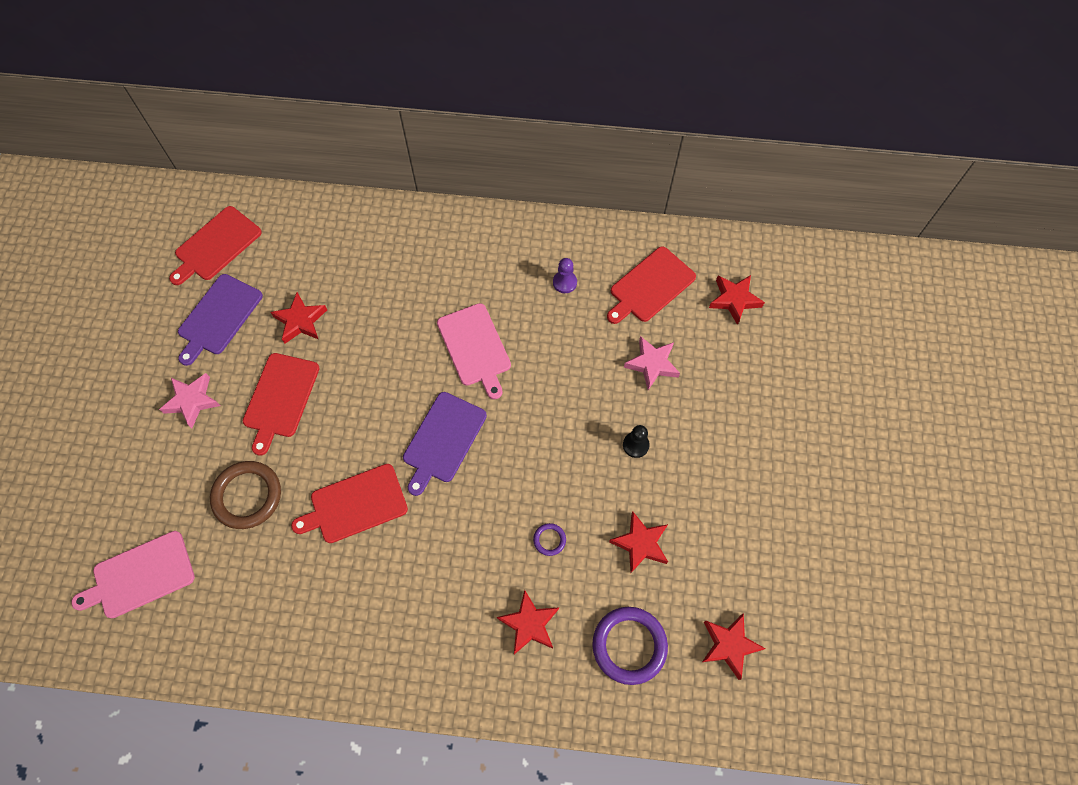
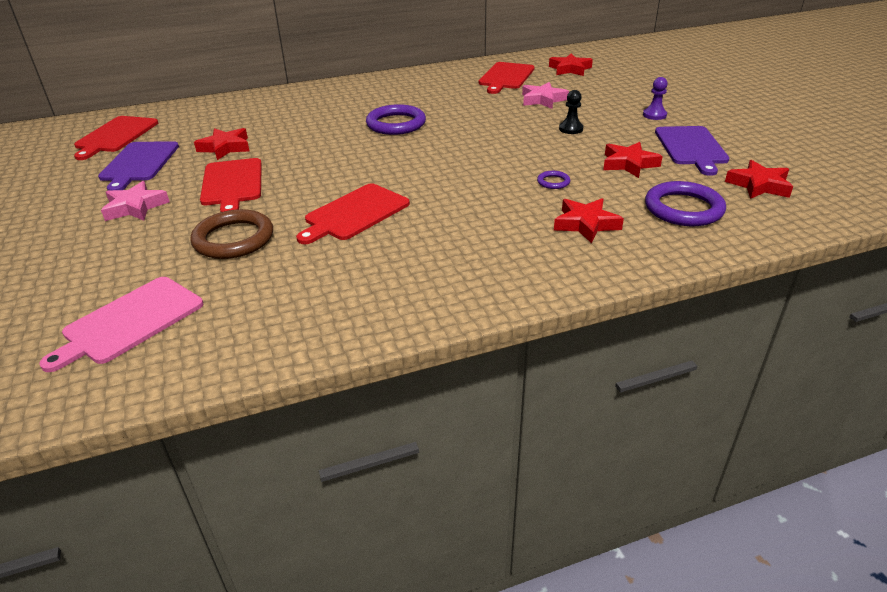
camera: 25 degrees left, 30 degrees down
(443, 440) = (409, 165): purple cutting board -> purple cutting board (691, 147)
(475, 347) = (396, 124): pink cutting board -> purple ring
(564, 282) = (441, 88): purple pawn -> purple pawn (654, 115)

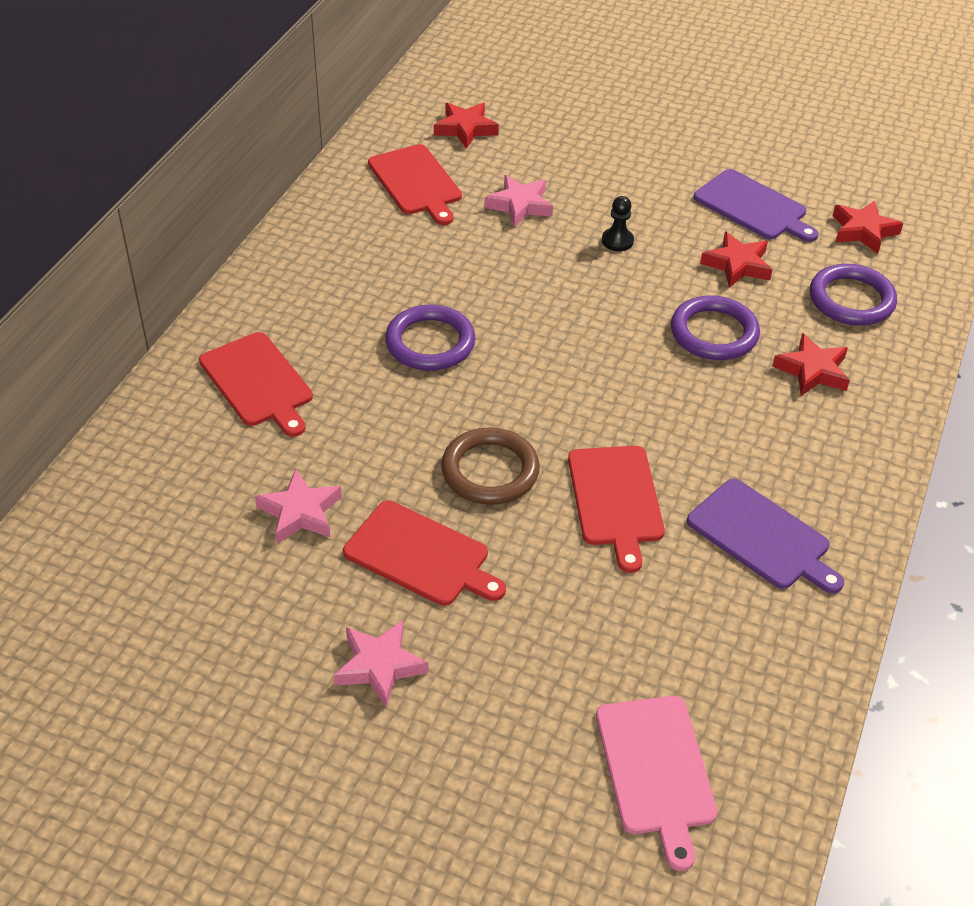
camera: 50 degrees left, 10 degrees up
(115, 136) = (101, 597): red cutting board -> red cutting board (258, 382)
(139, 163) = (241, 612): purple cutting board -> purple cutting board (762, 537)
(225, 148) = (300, 512): red star -> pink star
(234, 239) = (565, 617): brown ring -> brown ring (490, 471)
(553, 182) = (714, 333): purple ring -> purple ring, size x2.17
(654, 115) = (660, 171): purple pawn -> none

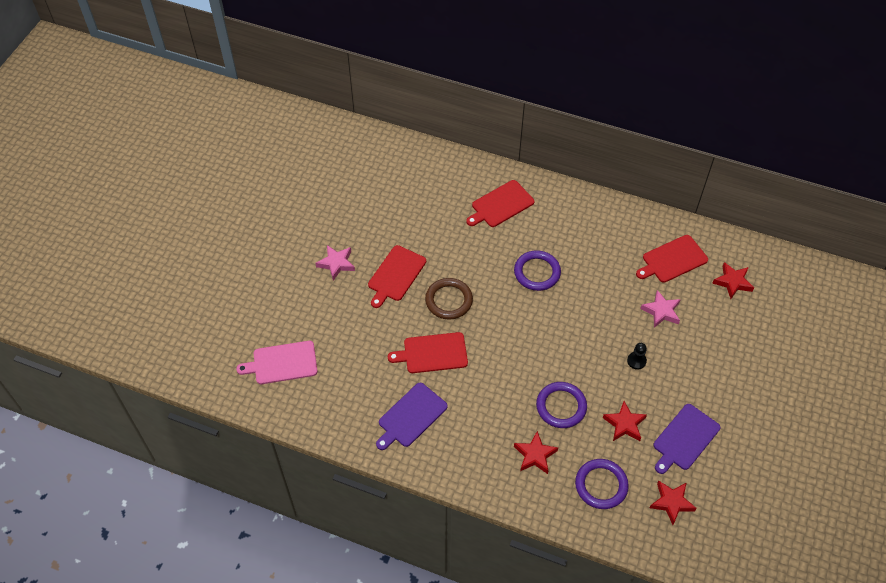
camera: 90 degrees right, 10 degrees up
(300, 512) = (419, 229): pink star -> none

